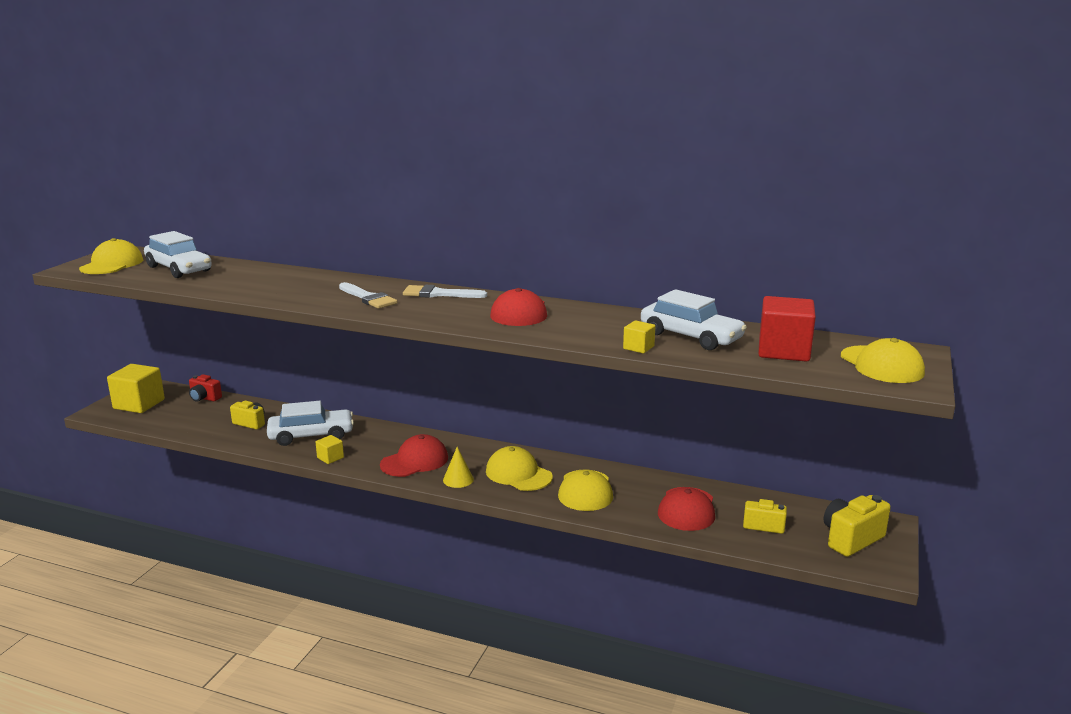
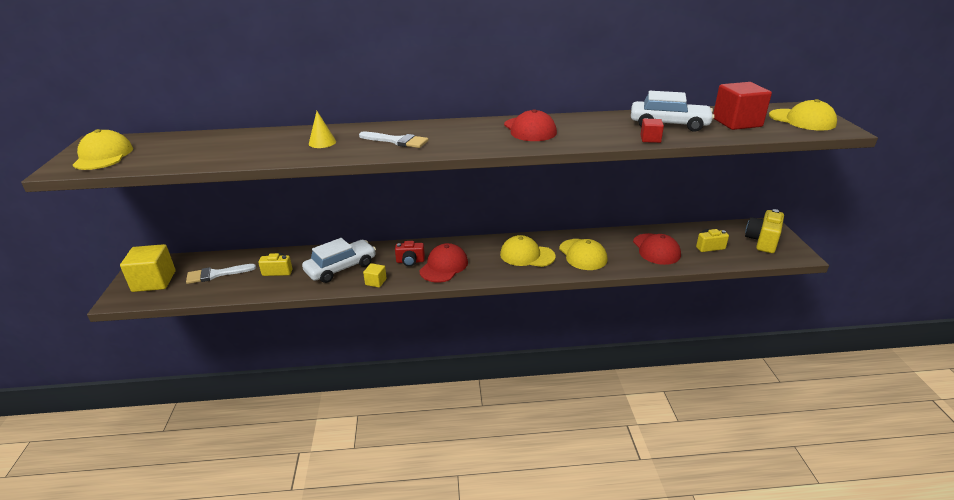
camera: 25 degrees left, 10 degrees up
(179, 269) = (182, 148): white car -> none
(204, 398) = (213, 260): red camera -> red camera (410, 261)
(438, 294) = (448, 127): white brush -> white brush (216, 274)
(458, 479) = (490, 271): yellow cone -> yellow cone (322, 142)
(638, 347) = (650, 139): yellow cube -> red cube

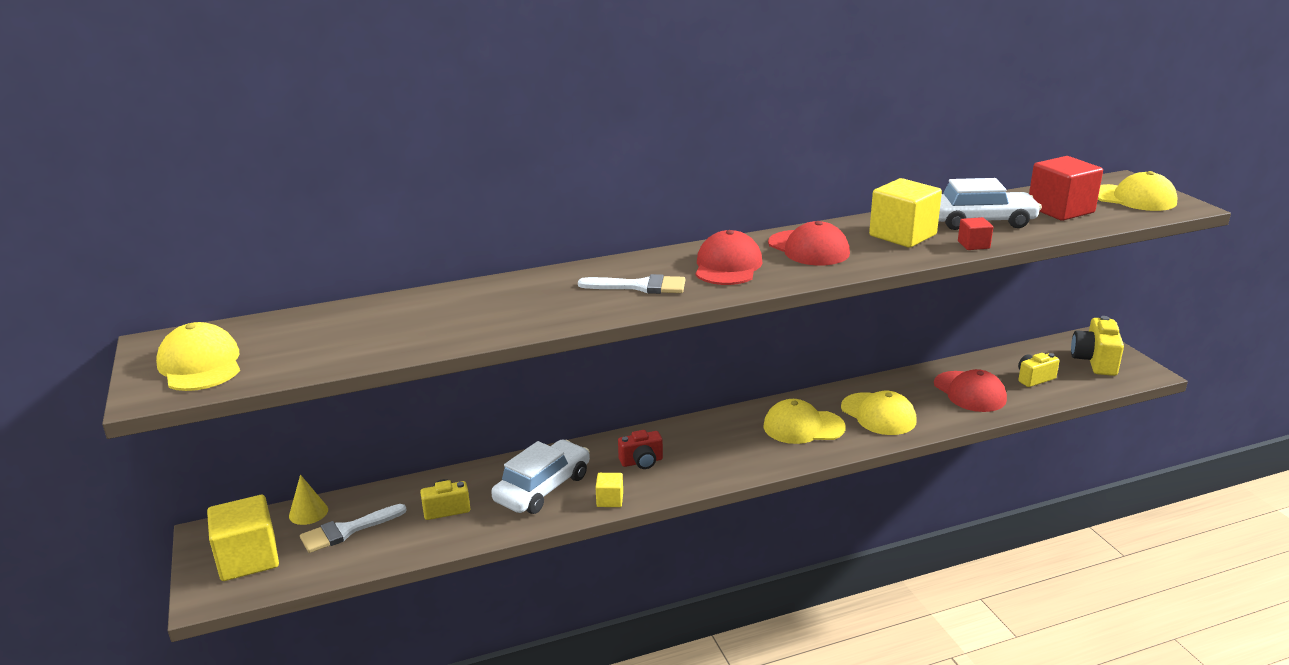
camera: 15 degrees left, 5 degrees down
(322, 142) = (532, 301): yellow cone -> yellow cone (308, 512)
(444, 266) = (695, 461): red cap -> red cap (728, 266)
(603, 128) = (902, 235): none -> yellow cube

